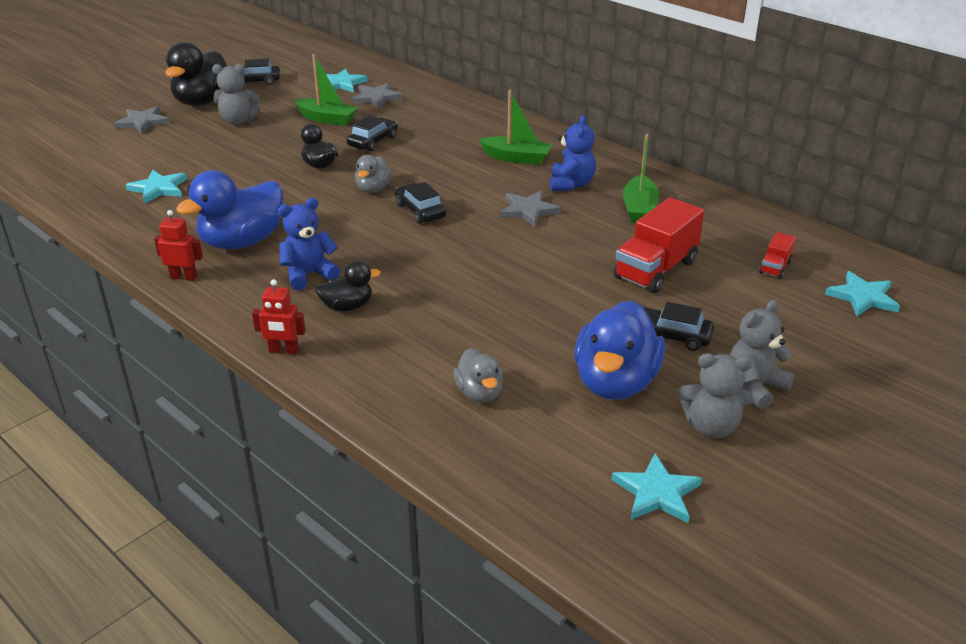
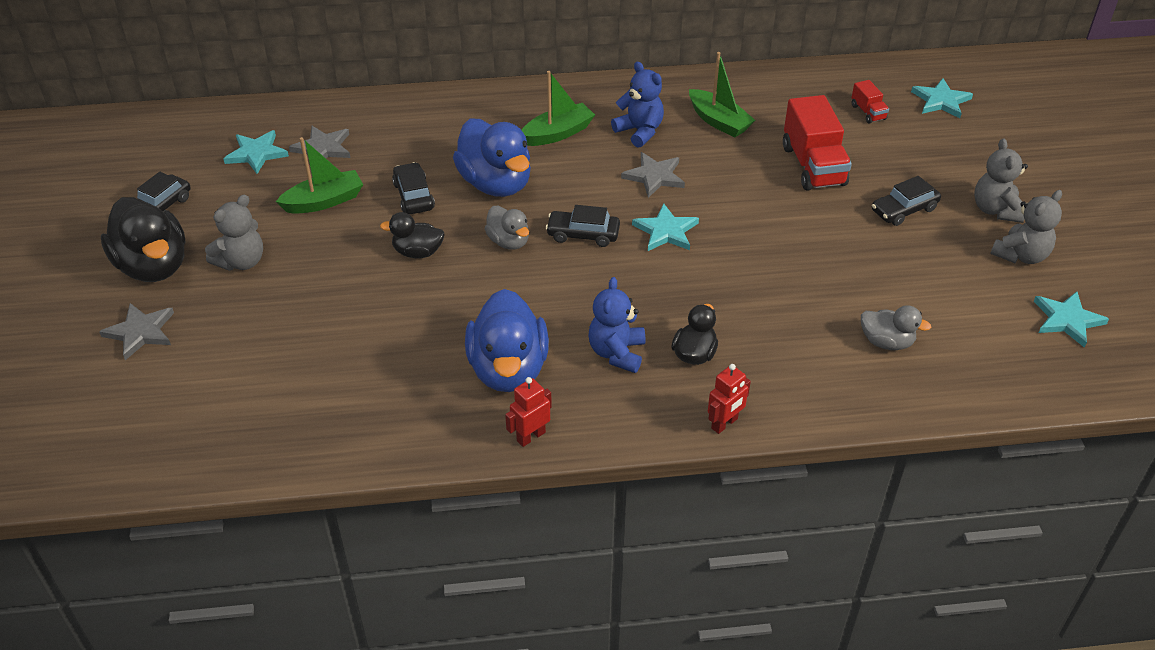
camera: 50 degrees left, 10 degrees up
(158, 188) = (323, 383): turquoise star -> turquoise star (666, 231)
(615, 382) = (934, 268): blue duck -> blue duck (496, 184)

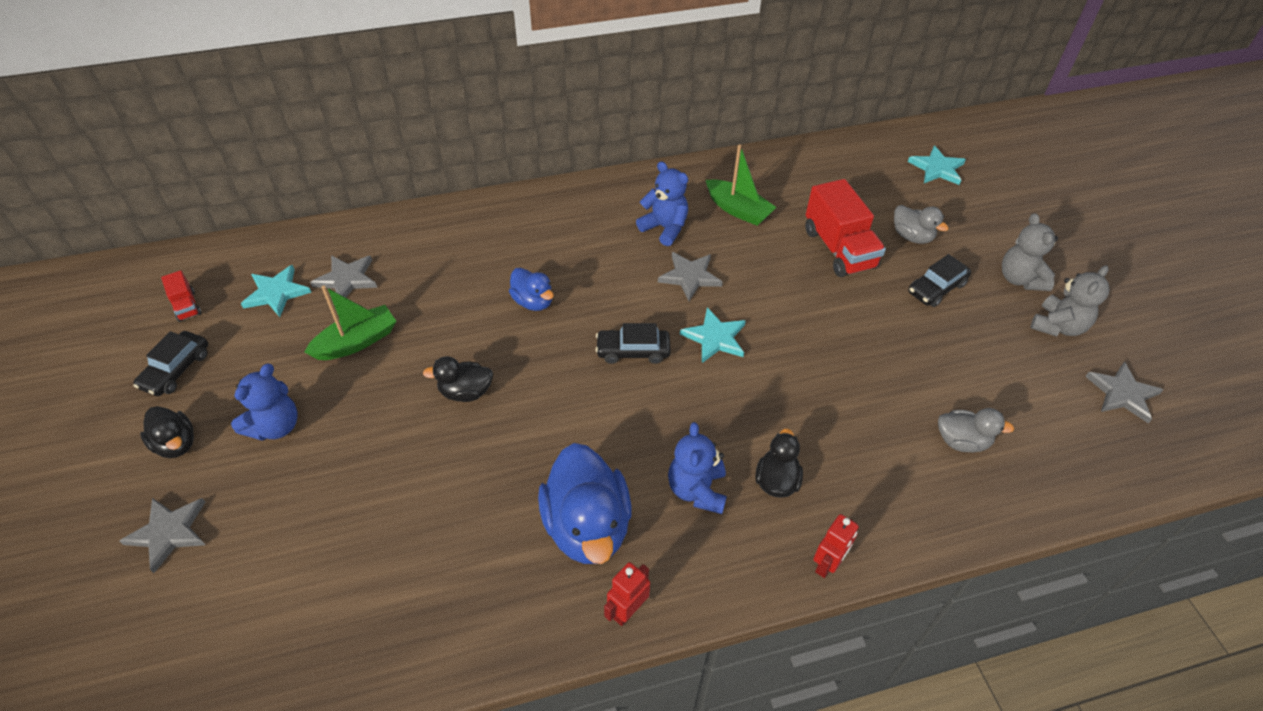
camera: 10 degrees left, 5 degrees up
(153, 266) = (176, 444): black duck -> black duck, size x0.54
(241, 261) = (275, 426): grey teddy bear -> blue teddy bear
(414, 196) = (450, 325): black car -> none
(496, 184) = (533, 302): blue duck -> blue duck, size x0.54
(508, 241) = (558, 368): grey duck -> grey duck (912, 236)
(557, 133) = (584, 238): green boat -> none
(868, 112) = (874, 186): red truck -> red truck (186, 306)
(1067, 320) = (1122, 394): turquoise star -> grey star

